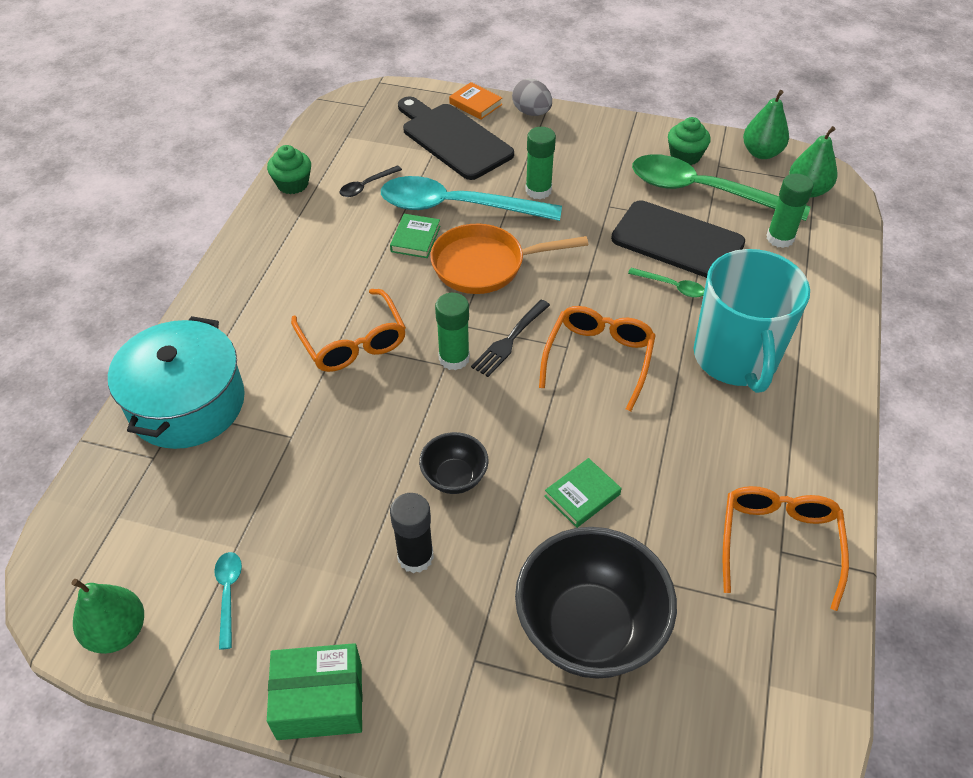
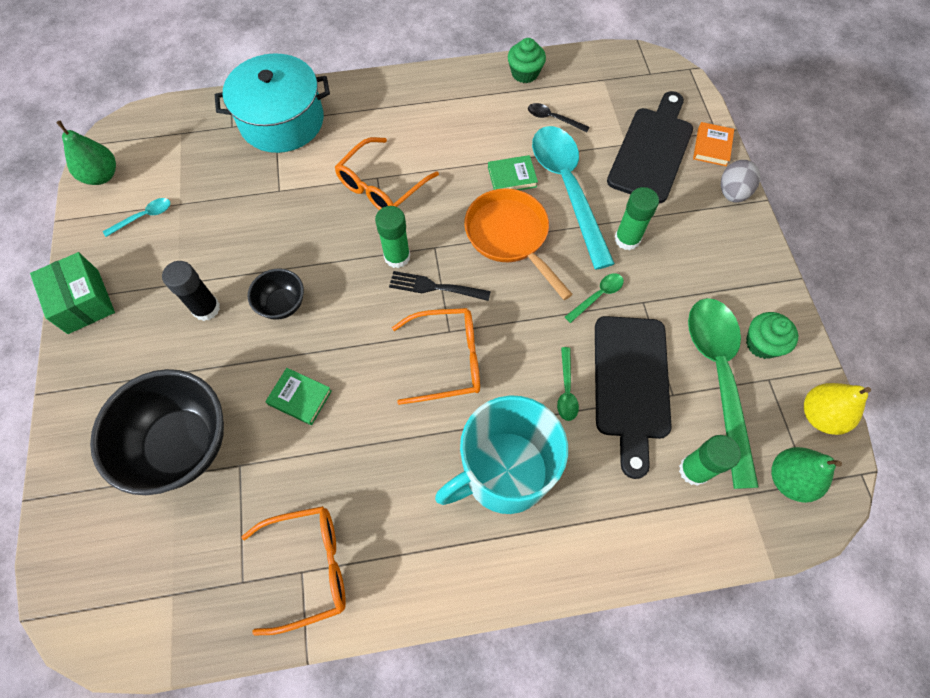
camera: 65 degrees right, 15 degrees up
(586, 231) = (597, 296): none -> green spoon
(761, 153) = (820, 415): green pear -> yellow pear

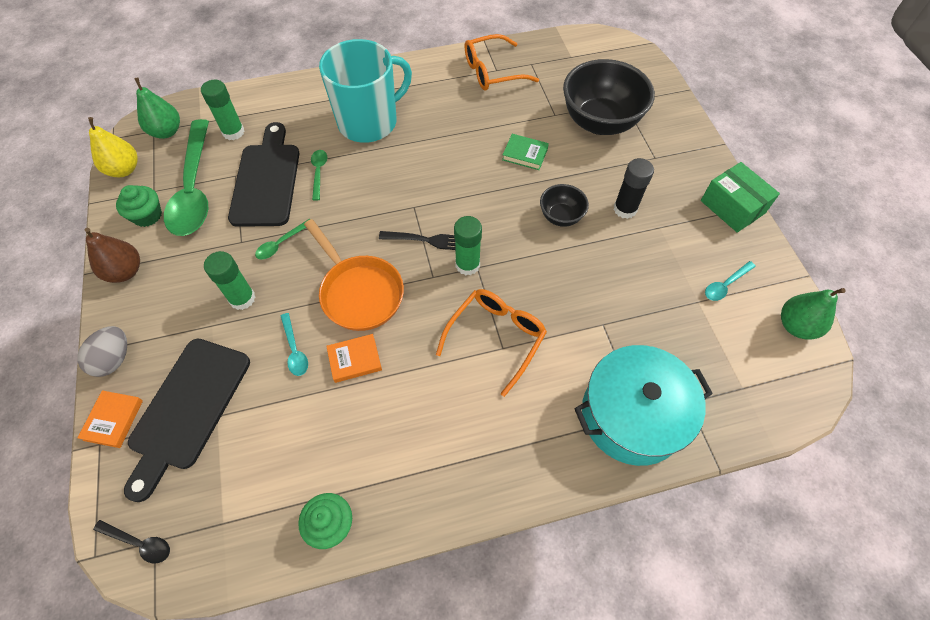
camera: 175 degrees right, 5 degrees down
(447, 360) = (414, 186): orange glasses -> none
(512, 177) = (354, 360): green book -> orange book
(553, 118) = (300, 447): black spoon -> black spoon (139, 543)
(567, 189) = (294, 350): turquoise spoon -> turquoise spoon, size x0.41
(758, 276) = (125, 271): none -> brown pear

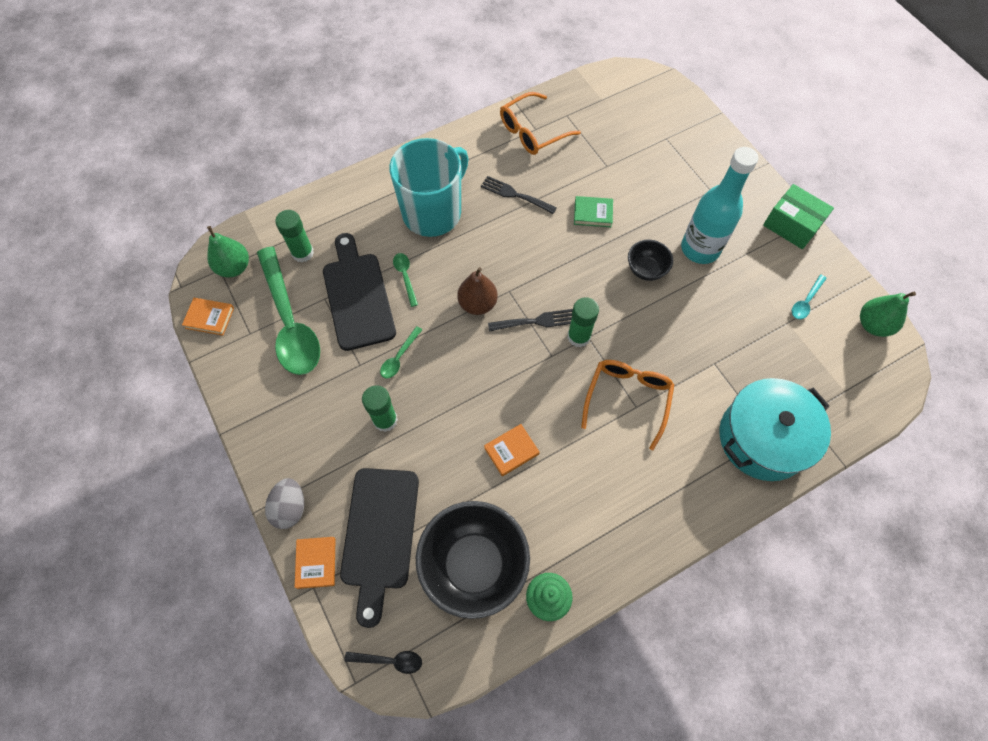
camera: 15 degrees left, 5 degrees up
(124, 170) = (209, 318): yellow pear -> orange book
(125, 271) = (261, 422): brown pear -> brown pear (477, 304)
(147, 215) = (256, 360): green cupcake -> none
(294, 350) = (454, 456): turquoise spoon -> none
(359, 292) = (491, 387): orange pan -> none
(454, 122) = (515, 195): none -> black fork
(600, 122) = (650, 165): black bowl -> black bowl (474, 565)
(625, 209) = (700, 249): black glue stick -> turquoise bottle

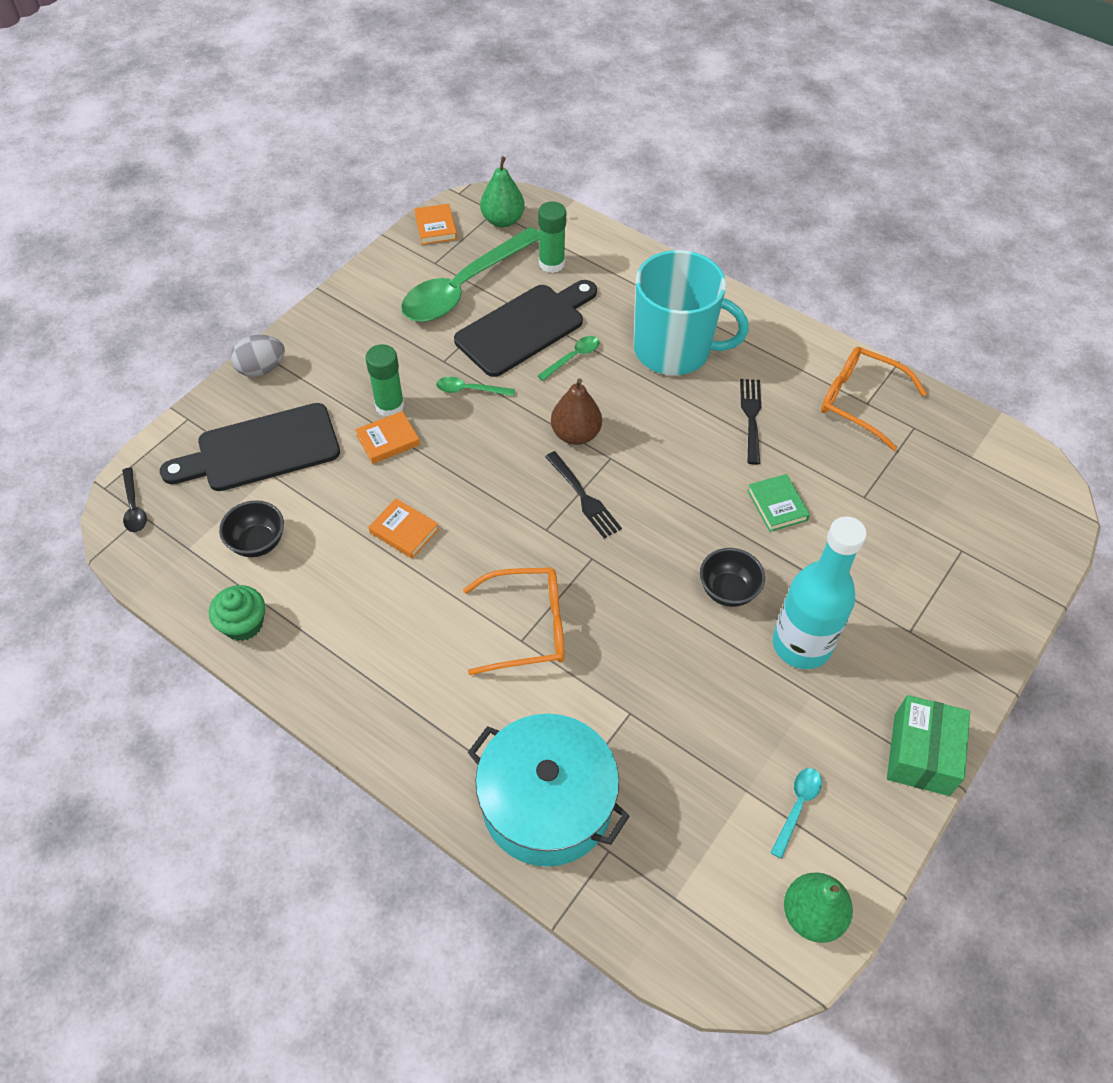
camera: 65 degrees right, 10 degrees down
(316, 563) = (213, 411): orange book -> orange book (388, 440)
(474, 565) = (258, 543): black bowl -> black bowl, size x0.50
(578, 336) = (587, 548): green glue stick -> none
(806, 301) = (797, 807): turquoise spoon -> turquoise spoon turned 105 degrees clockwise

